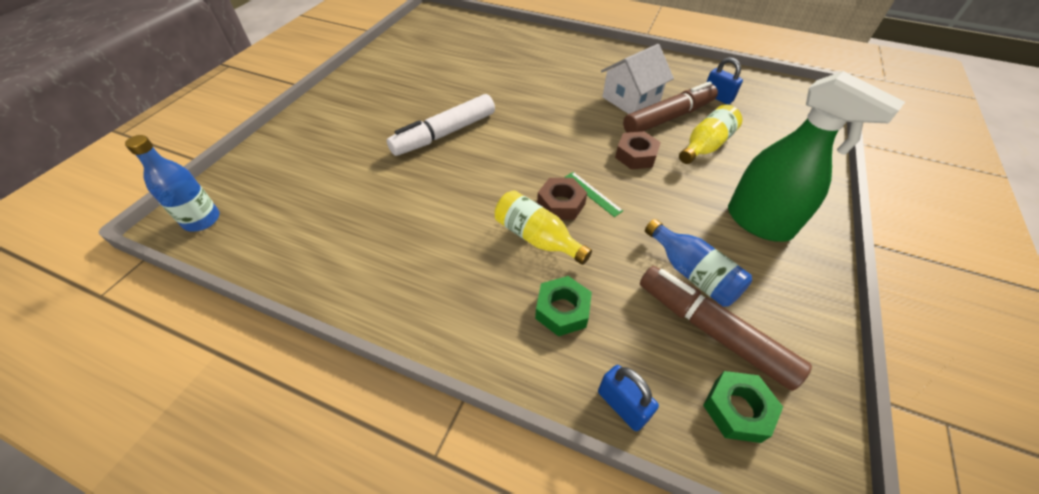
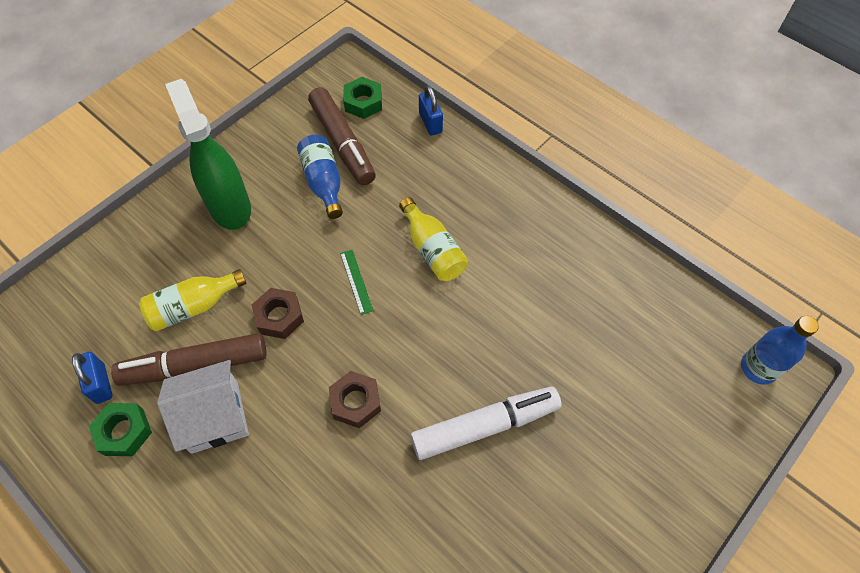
camera: 160 degrees left, 10 degrees up
(561, 204) = (393, 279): brown nut -> brown nut (356, 402)
(562, 310) = (440, 185): green nut -> green nut (124, 432)

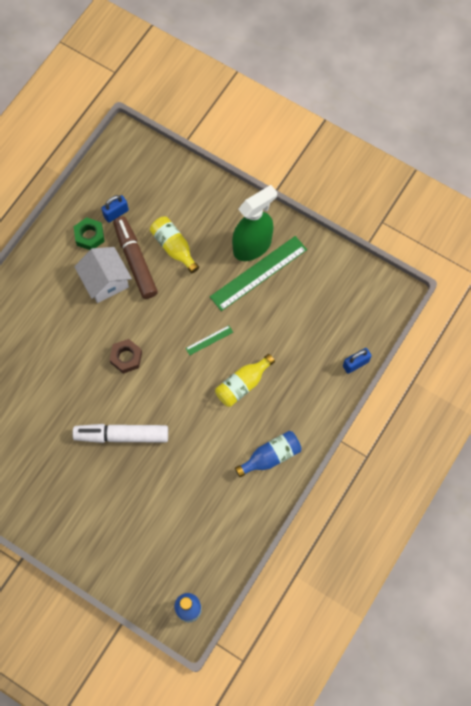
camera: 80 degrees right, 10 degrees up
(273, 206) = (258, 273): none -> green ruler
(279, 317) = (175, 299): brown nut -> none
(323, 182) = (284, 301): blue bottle -> blue bottle (271, 456)
(342, 143) = (323, 305): brown marker -> none
(363, 102) = (364, 311): green nut -> none
(484, 426) = (122, 435): white marker -> white marker turned 120 degrees clockwise

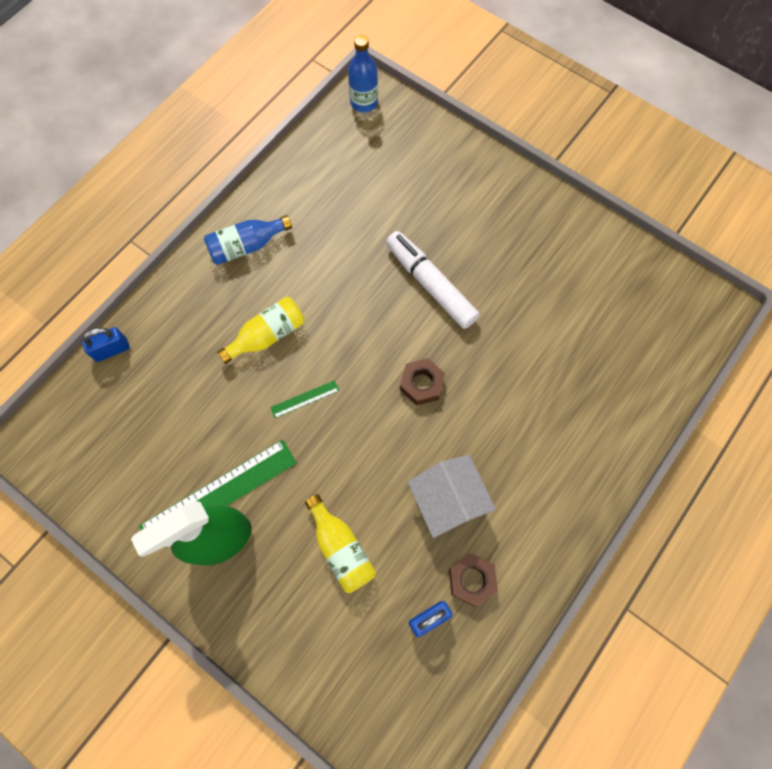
camera: 175 degrees left, 0 degrees up
(89, 236) = (472, 580): green nut -> brown nut
(122, 435) = (430, 285): white marker -> white marker turned 135 degrees counterclockwise
(135, 261) = (402, 530): brown marker -> none

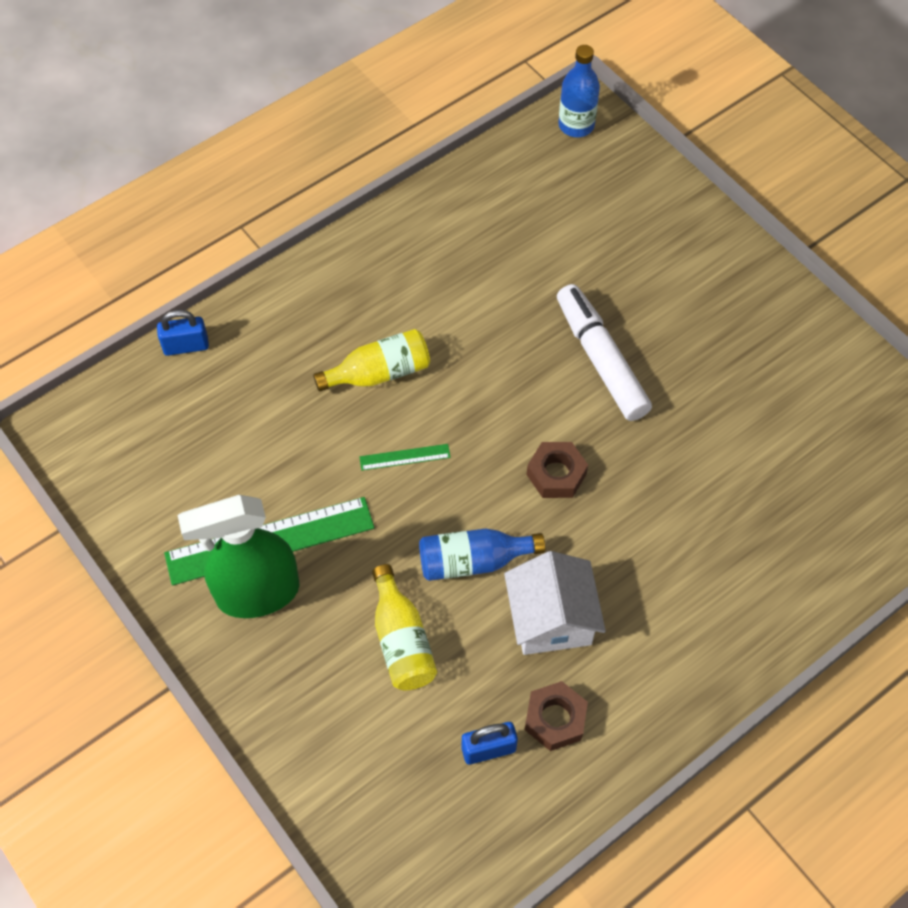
camera: 15 degrees right, 10 degrees down
(246, 246) = (381, 263): blue bottle -> blue bottle (473, 561)

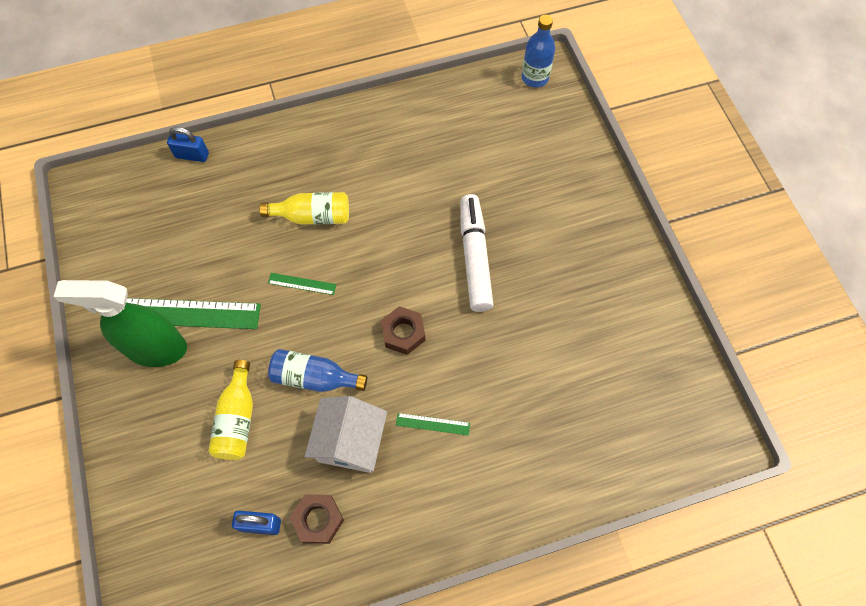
camera: 20 degrees right, 5 degrees up
(639, 565) = (433, 424): none -> green ruler

